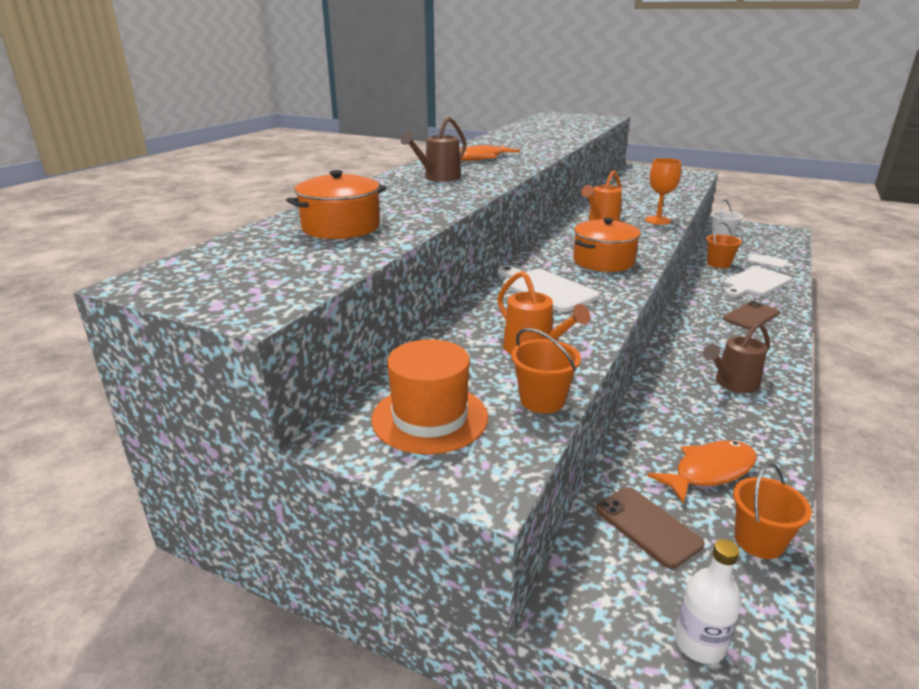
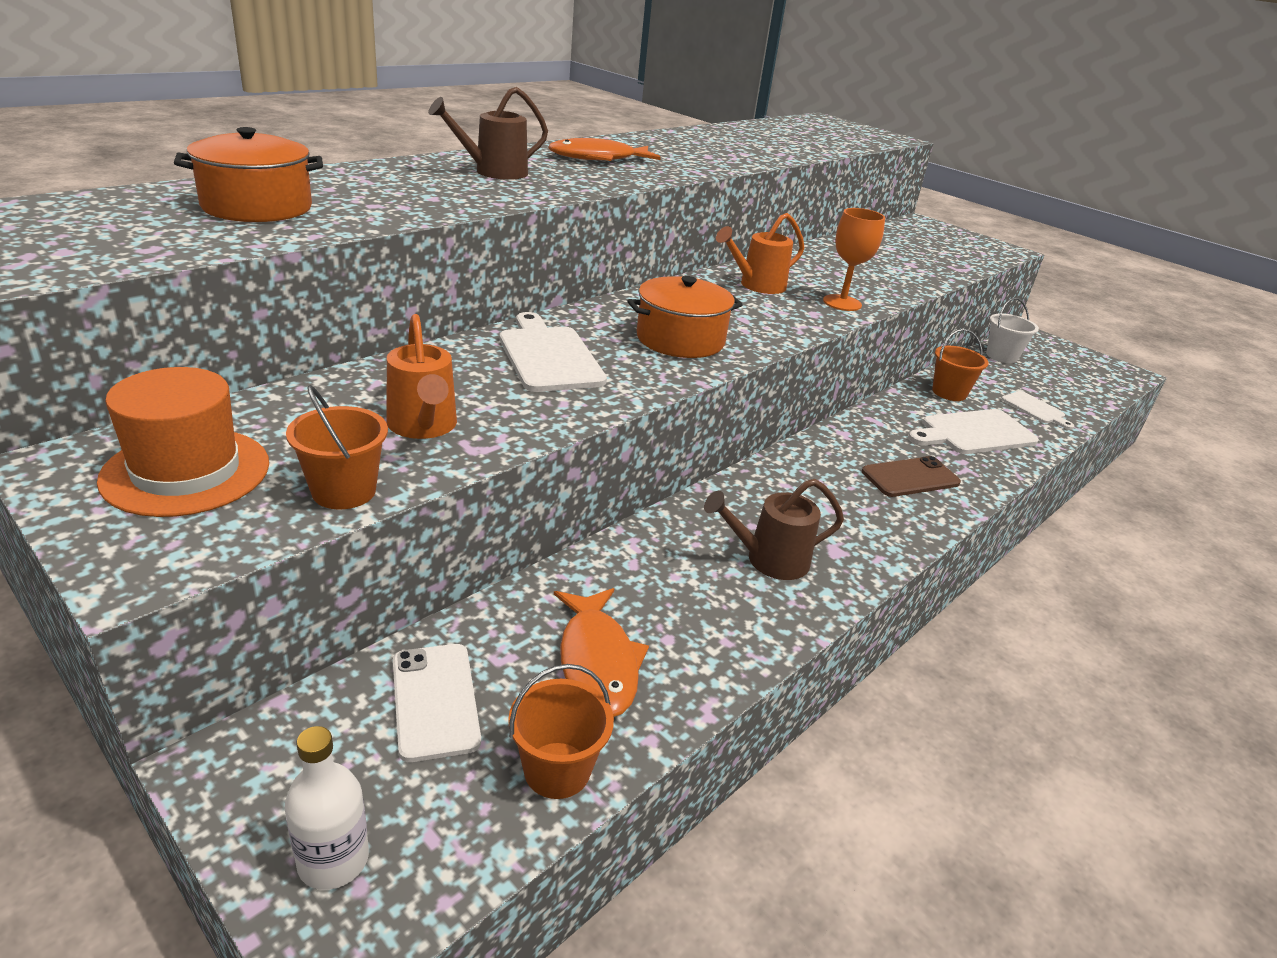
camera: 15 degrees right, 5 degrees up
(647, 526) = (435, 701): brown phone -> white phone
(710, 471) = (597, 662): orange fish -> orange fish turned 90 degrees clockwise

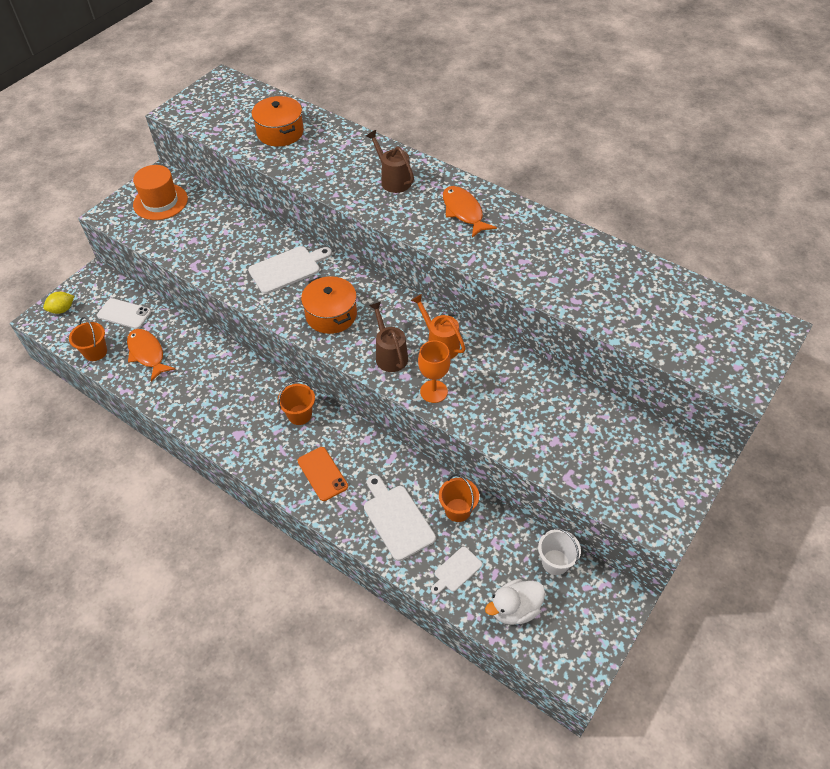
camera: 85 degrees right, 20 degrees up
(333, 860) = (62, 309): white bottle -> yellow lemon
(344, 491) = (156, 240): orange bucket -> orange bucket (299, 415)
(423, 427) = (206, 247): orange watering can -> none
(435, 701) = (124, 314): white phone -> white phone turned 45 degrees clockwise
(597, 662) = (147, 353): orange fish -> orange fish turned 75 degrees clockwise
(768, 560) = (224, 405): brown watering can -> brown watering can (389, 354)
(910, 477) = (322, 474): brown phone -> orange phone
(1069, 387) = (514, 609): none -> white duck

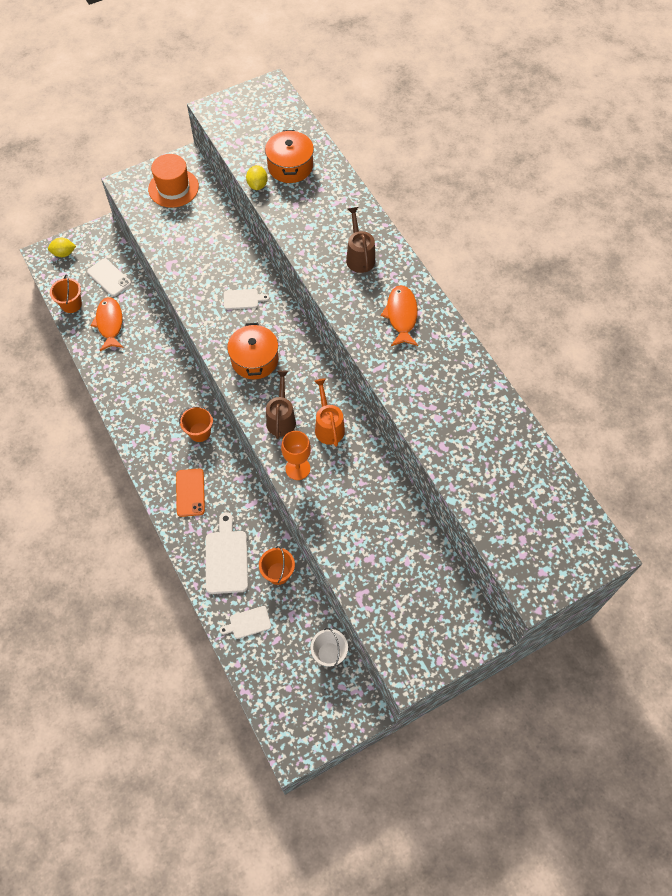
camera: 25 degrees right, 10 degrees up
(257, 156) = (257, 185): none -> yellow lemon
(287, 269) = (243, 299): white cutting board -> white cutting board, size x0.58
(514, 609) = (274, 676): white duck -> none

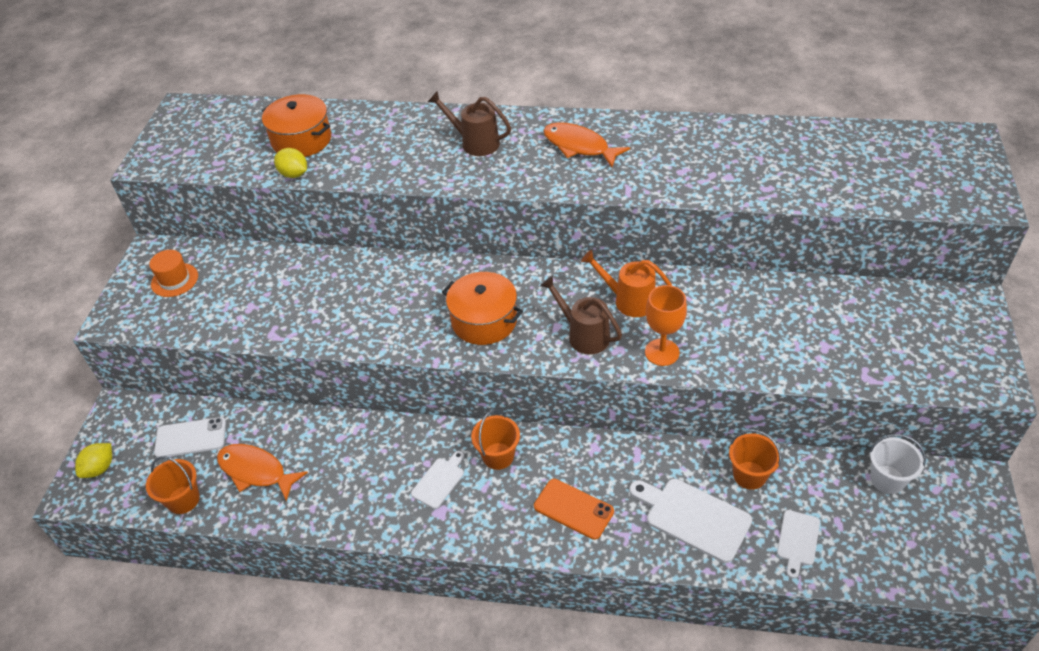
camera: 50 degrees left, 15 degrees down
(173, 188) = (174, 280): orange hat -> orange hat, size x0.64
(243, 299) = (394, 292): white cutting board -> white cutting board (439, 481)

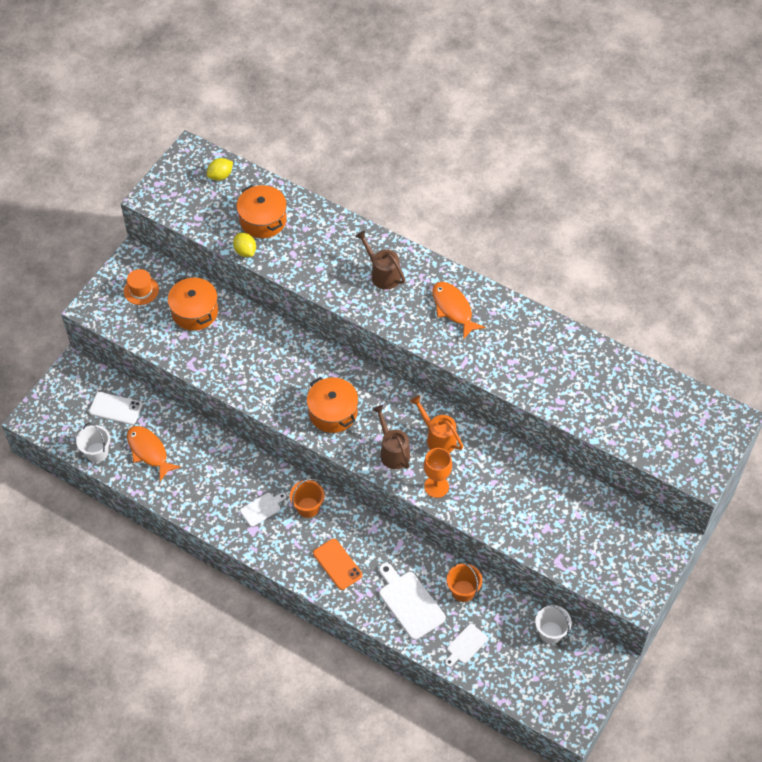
camera: 20 degrees right, 10 degrees up
(100, 468) = (51, 407): yellow lemon -> yellow lemon (220, 176)
(183, 500) = (97, 452): orange bucket -> white bucket
(254, 278) = (194, 312): none -> orange pot

